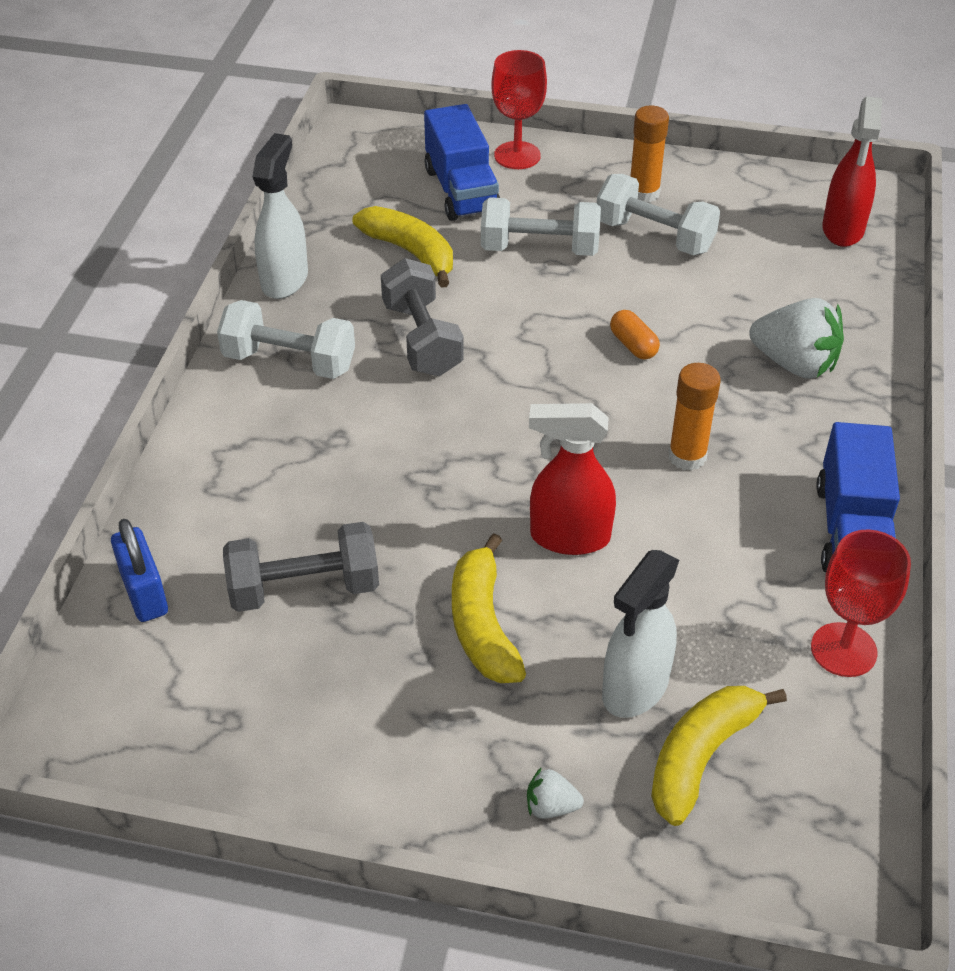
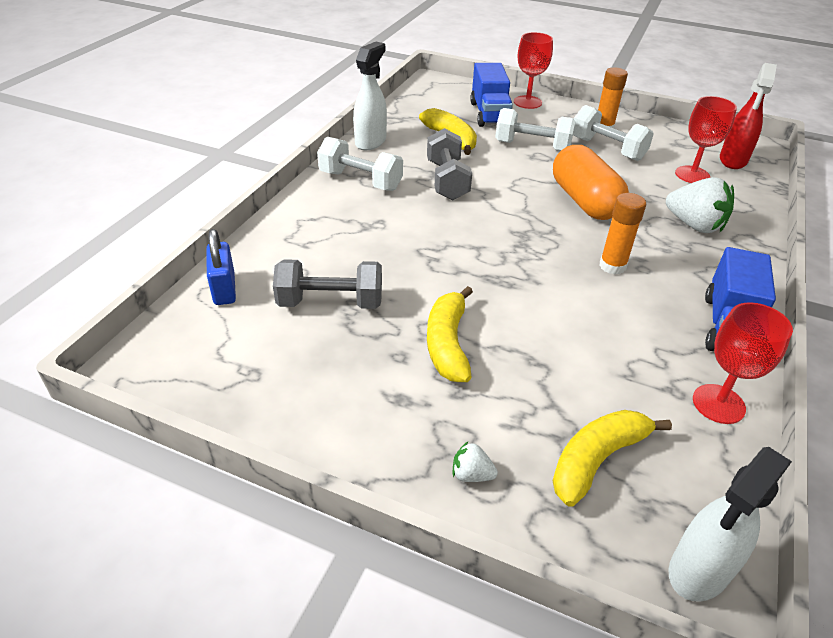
camera: 10 degrees right, 5 degrees down
(569, 537) = (521, 300): red spray bottle -> none
(633, 345) = (584, 201): orange capsule -> orange capsule, size x2.35
(634, 688) = (552, 403): white spray bottle -> white spray bottle (698, 570)
(785, 268) = (692, 175): none -> red goblet

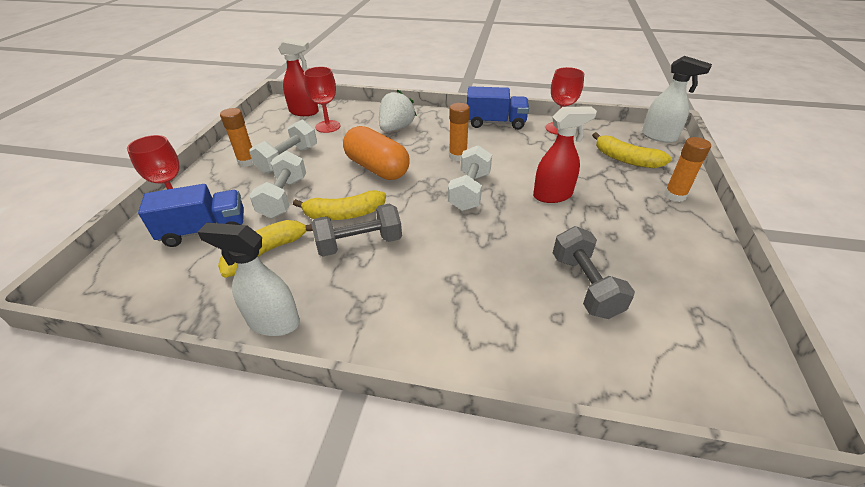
camera: 100 degrees left, 0 degrees up
(224, 289) = (621, 374): blue padlock -> none
(360, 181) = (374, 311): white dumbbell -> white dumbbell (469, 191)
(447, 344) = (583, 216): yellow banana -> yellow banana (344, 214)
(471, 475) = (674, 195): white strawberry -> orange glue stick
(500, 329) = (553, 195): none -> red spray bottle
(584, 201) = (377, 168): orange capsule -> orange capsule turned 75 degrees clockwise

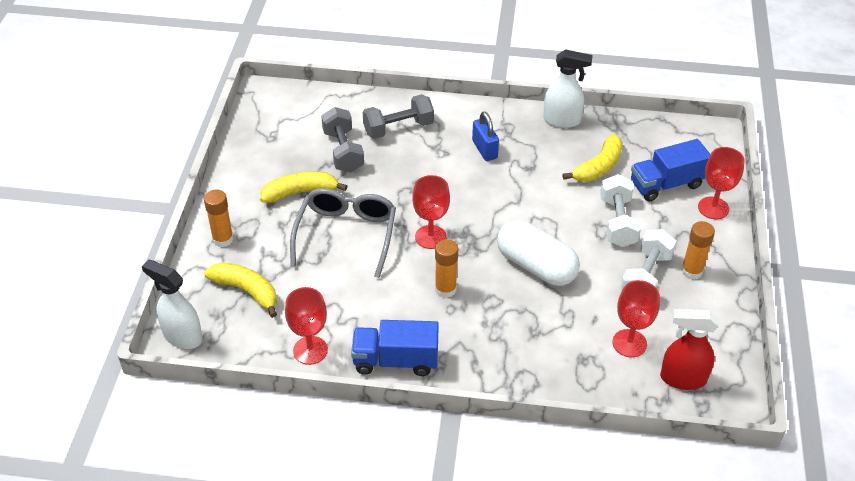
camera: 175 degrees right, 5 degrees up
(344, 214) = (548, 205): yellow banana -> yellow banana (300, 192)
(359, 244) = (523, 177): grey dumbbell -> grey dumbbell (398, 128)
(377, 168) = (536, 266): orange capsule -> white capsule
(396, 128) = (533, 343): white strawberry -> none
(397, 280) = (484, 149): none -> blue padlock
(469, 191) = (430, 237): white dumbbell -> red goblet
(553, 195) = (346, 235): red spray bottle -> grey glasses

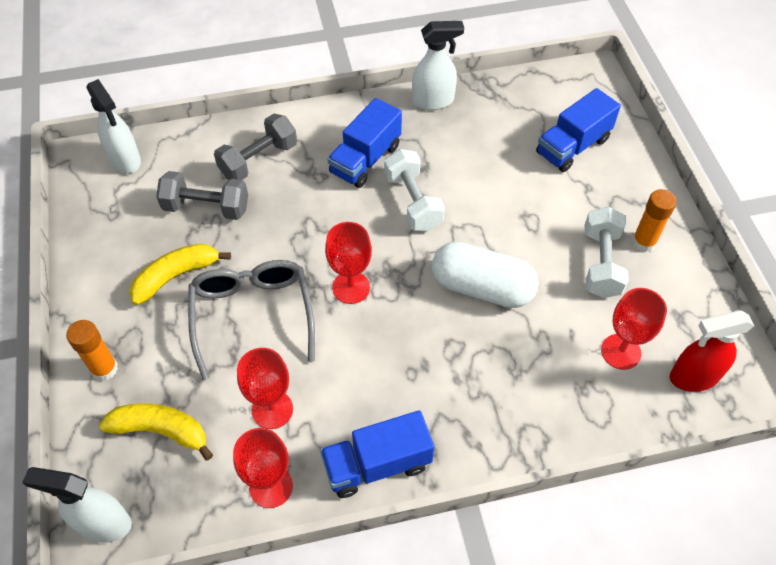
camera: 20 degrees left, 10 degrees up
(295, 102) = (125, 160): none -> white spray bottle
(343, 151) = (206, 207): grey dumbbell -> grey dumbbell turned 45 degrees counterclockwise
(445, 289) = (395, 350): orange glue stick -> none
(484, 149) = (365, 159): blue padlock -> blue truck
(598, 167) = (495, 146): yellow banana -> none
(617, 222) = (543, 206): white dumbbell -> white dumbbell (413, 202)
(713, 208) = (631, 160): red goblet -> red goblet (272, 409)

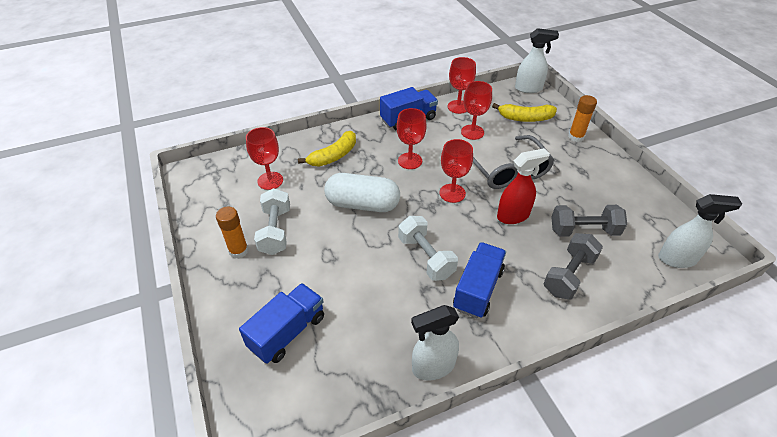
camera: 170 degrees right, 10 degrees down
(125, 160) = (677, 259): white spray bottle -> white spray bottle turned 135 degrees clockwise
(176, 276) = (571, 185): yellow banana -> yellow banana (334, 156)
(397, 359) = (410, 161): none -> red goblet
(693, 377) = (227, 174): red spray bottle -> red spray bottle (513, 216)

